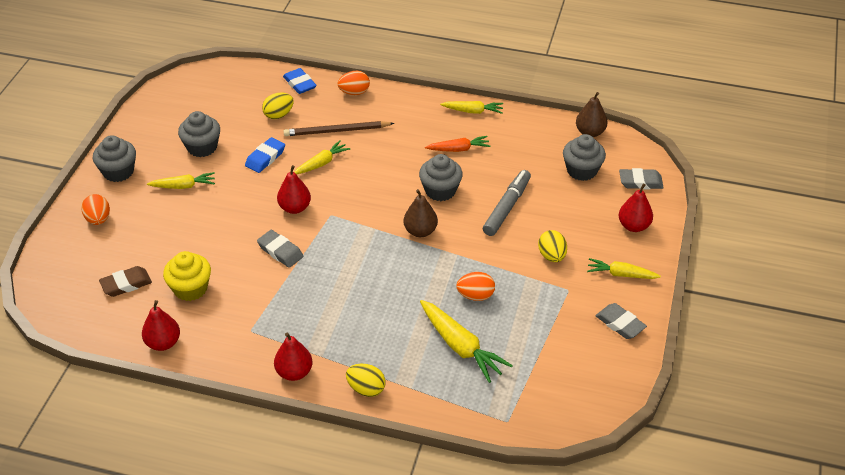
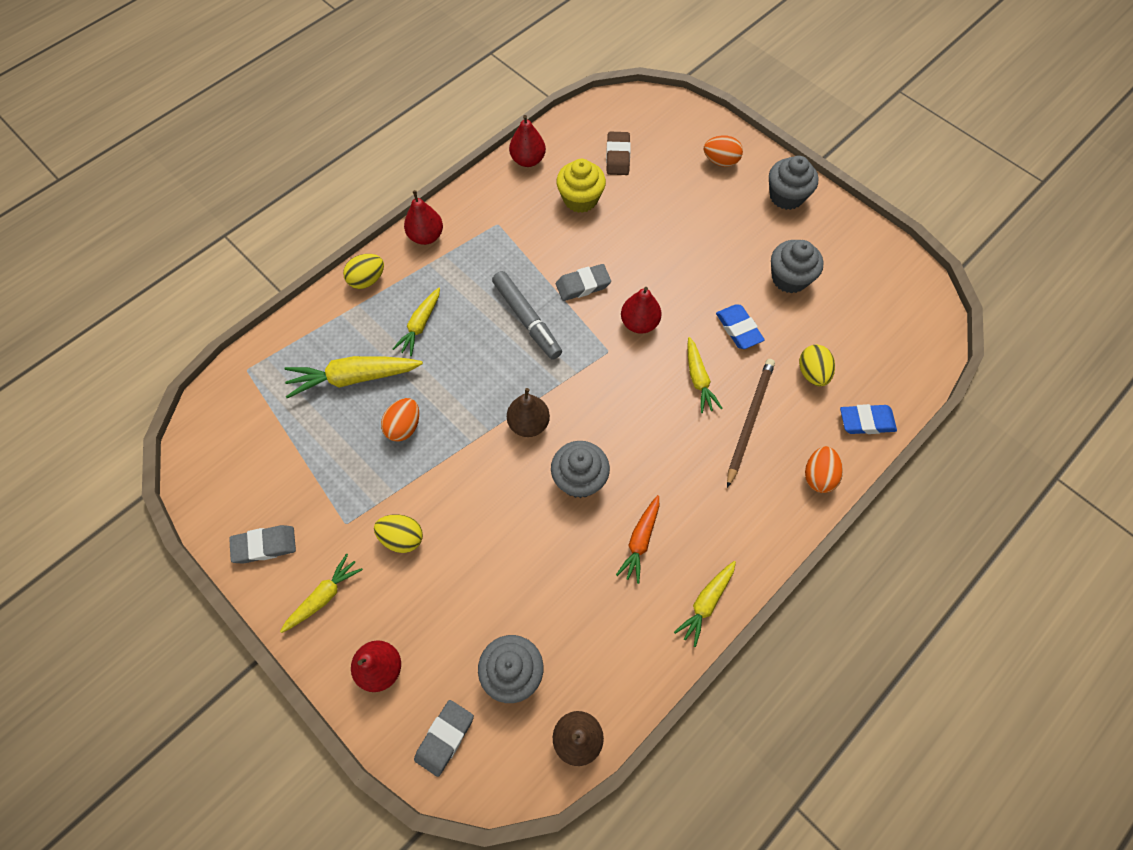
camera: 120 degrees right, 20 degrees up
(183, 186) = (732, 241): yellow carrot -> yellow carrot (420, 325)
(506, 207) = (507, 536): grey marker -> grey marker (527, 319)

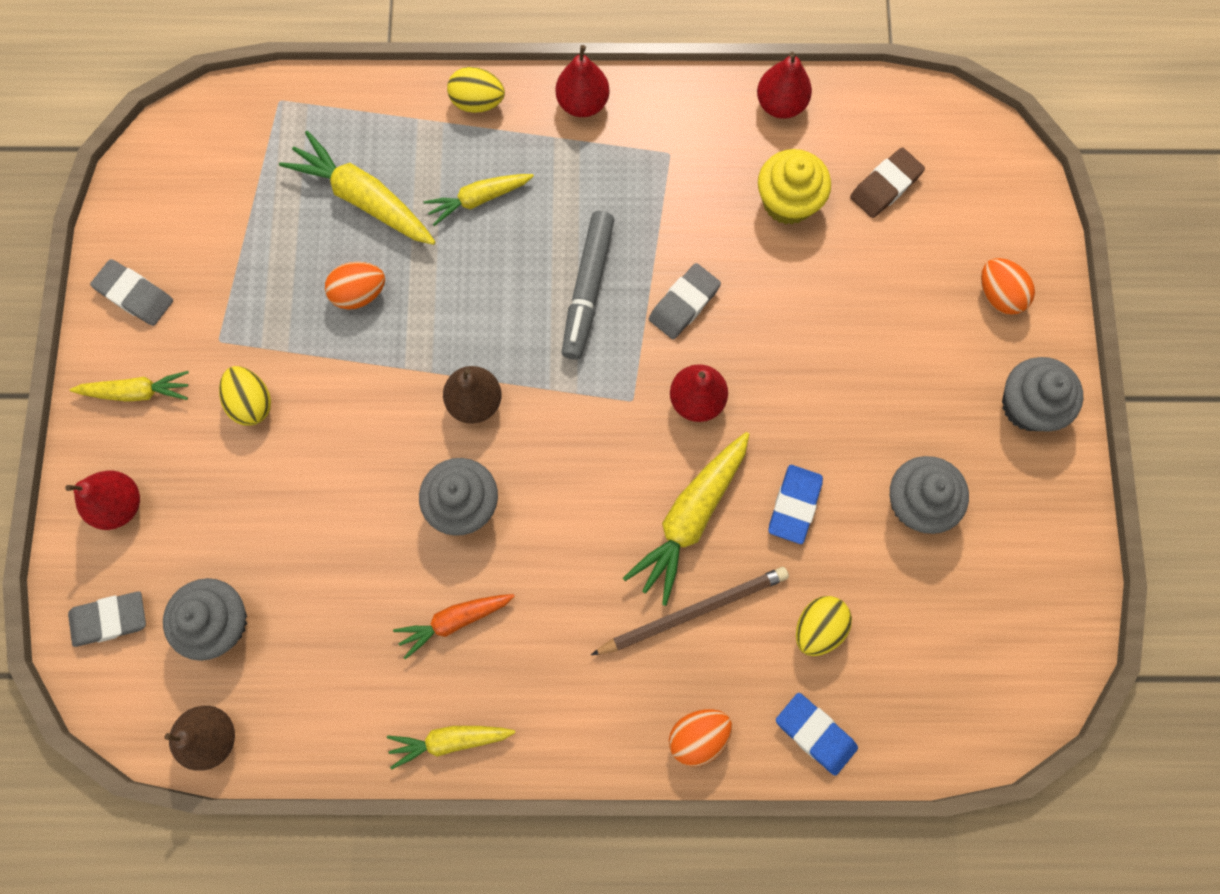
camera: 45 degrees right, 10 degrees up
(583, 285) = (684, 304): grey eraser -> grey eraser turned 75 degrees counterclockwise
(698, 379) = (690, 518): yellow carrot -> yellow carrot, size x1.60

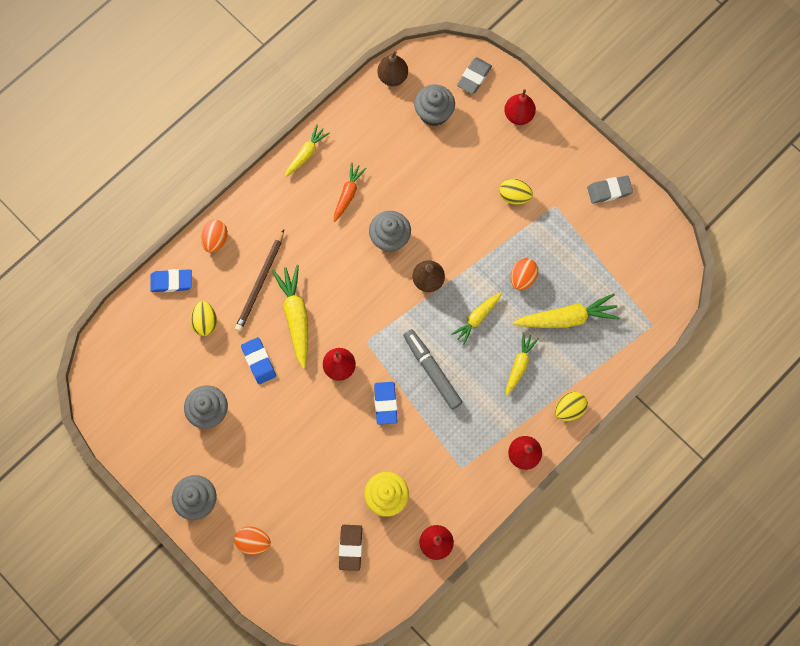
camera: 135 degrees right, 0 degrees up
(137, 392) = (562, 158): yellow carrot -> yellow carrot (477, 318)
(684, 304) = (385, 403): grey eraser -> blue eraser

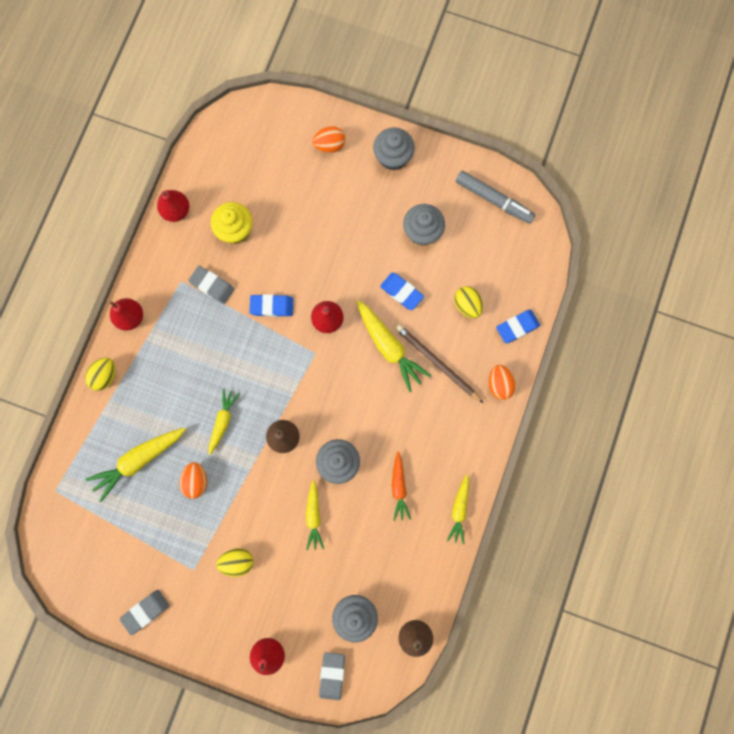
camera: 155 degrees right, 5 degrees up
(260, 282) = (437, 363): brown pencil -> brown pencil turned 45 degrees counterclockwise
(350, 547) = (247, 176): brown eraser -> none
(385, 403) = (272, 306): blue eraser -> blue eraser turned 60 degrees counterclockwise
(432, 371) = (243, 354): grey marker -> grey marker (493, 199)
(433, 450) = (212, 285): none -> grey eraser
(519, 365) = (166, 395): yellow carrot -> yellow carrot (314, 516)

